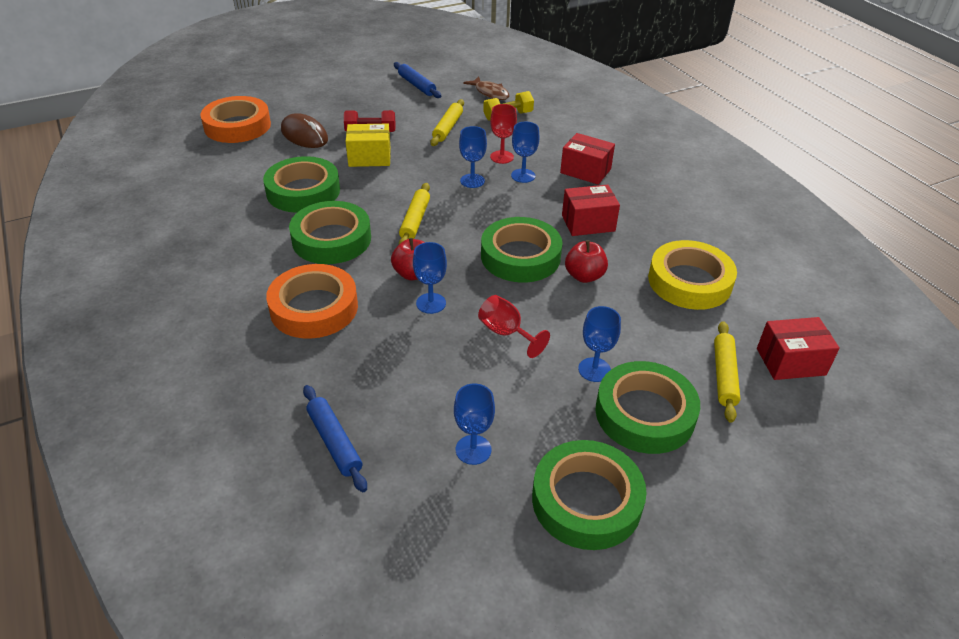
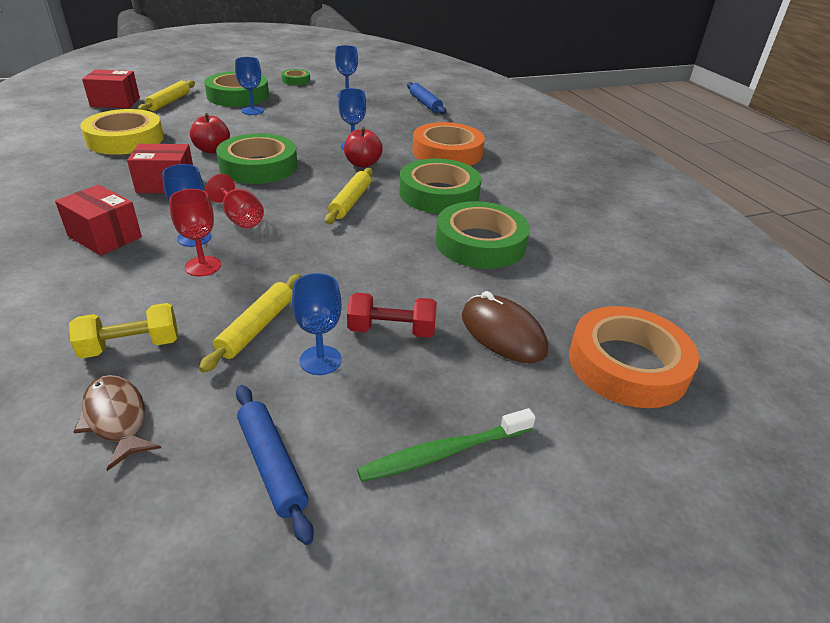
camera: 175 degrees left, 5 degrees down
(345, 92) = (443, 452): none -> green toothbrush
(369, 157) = (396, 282): yellow box -> none
(472, 181) = (265, 237): blue goblet -> blue goblet (320, 360)
(506, 333) = (301, 129): red goblet -> red goblet (240, 218)
(586, 500) = (296, 80): green tape -> green tape, size x0.50

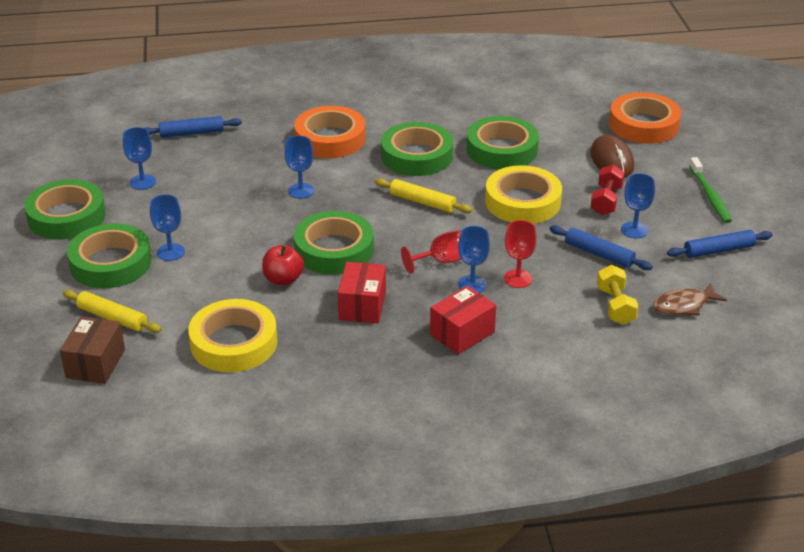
camera: 75 degrees left, 0 degrees up
(115, 102) = (95, 363): red box -> brown box
(257, 328) = (599, 254): yellow rolling pin -> blue rolling pin
(296, 80) = (66, 216): green tape -> green tape, size x2.00
(362, 164) = (344, 188): red apple -> none
(369, 262) = (522, 202): none -> yellow tape
(503, 333) = (612, 160): brown mouse -> brown mouse turned 75 degrees counterclockwise

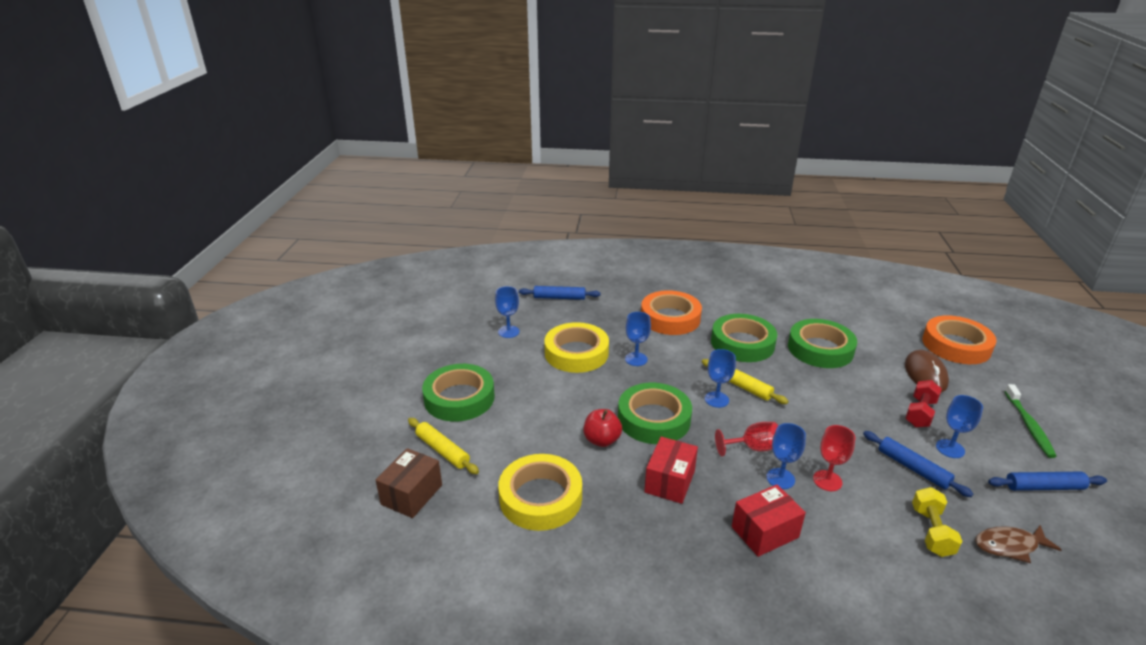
camera: 15 degrees right, 5 degrees down
(66, 216) = (439, 351): green tape -> none
(170, 252) = (511, 396): blue goblet -> blue goblet (716, 399)
(522, 202) = (837, 401): yellow tape -> yellow tape (576, 353)

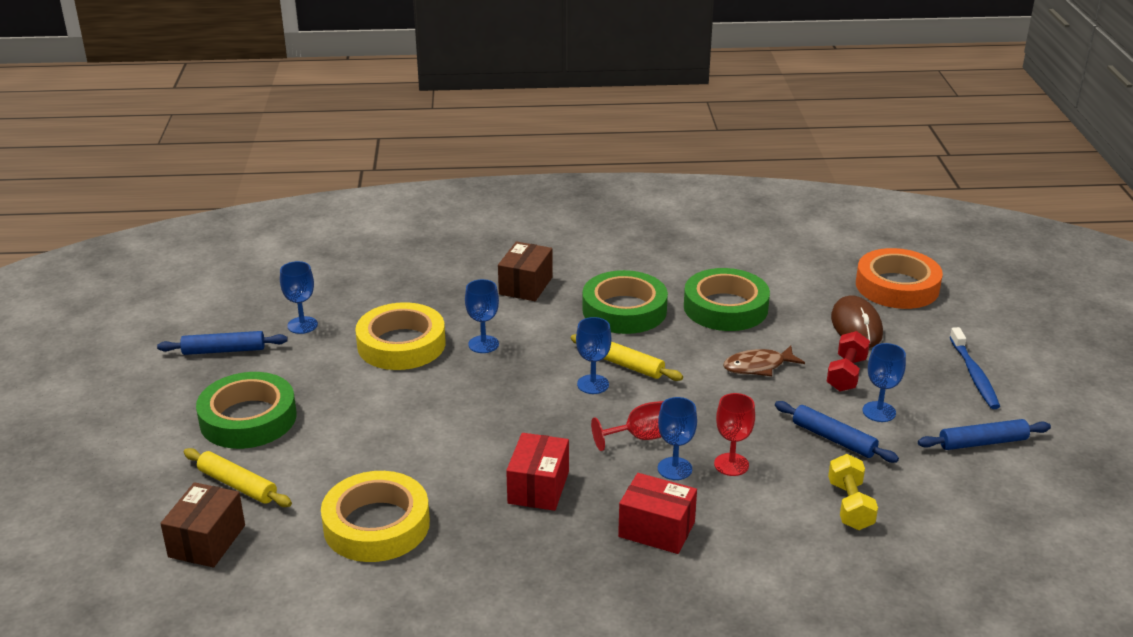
camera: 10 degrees left, 0 degrees up
(559, 298) = (368, 272): blue rolling pin -> blue rolling pin (224, 350)
(602, 440) = (447, 449): red apple -> none
(654, 419) = (513, 417): green tape -> none
(670, 318) = (526, 286): orange tape -> brown box
(765, 532) = (656, 529): red box -> red box turned 60 degrees clockwise
(1009, 546) = (936, 510): brown fish -> brown fish (758, 366)
(1029, 425) = (974, 375): green toothbrush -> blue toothbrush

